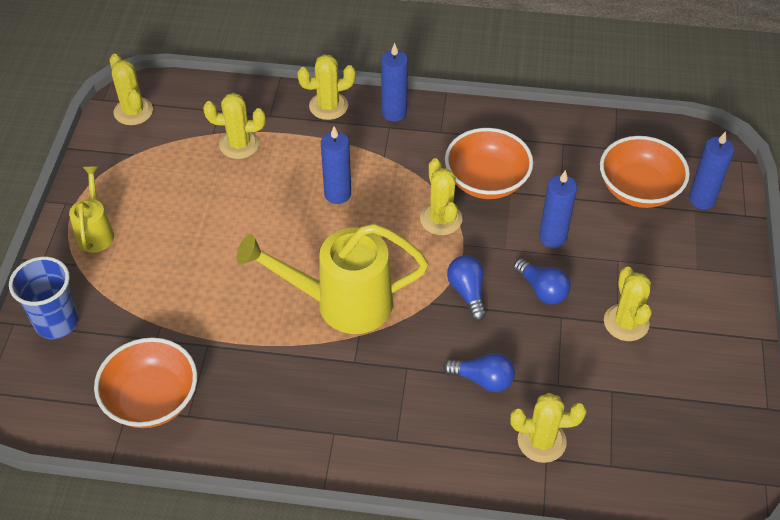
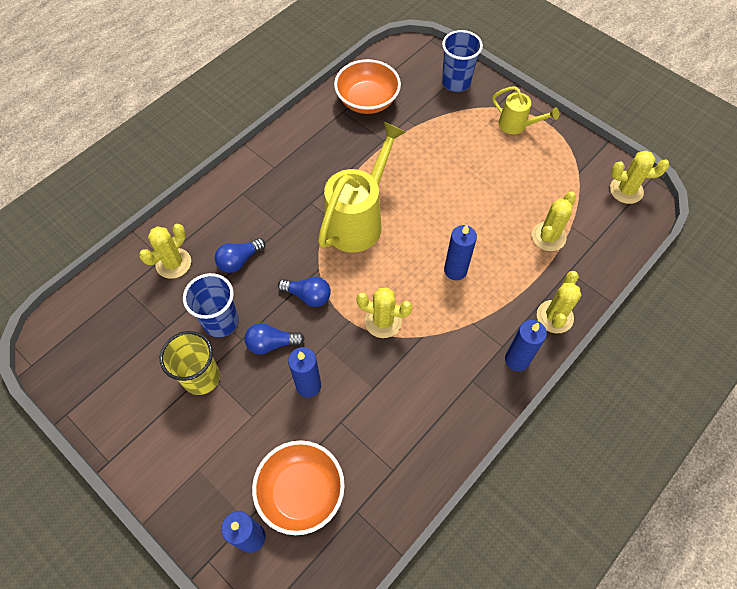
camera: 125 degrees right, 10 degrees up
(486, 181) = (396, 378): orange bowl -> none
(561, 347) = (221, 322): none -> blue cup
(626, 322) = (201, 377): yellow cactus -> yellow cup

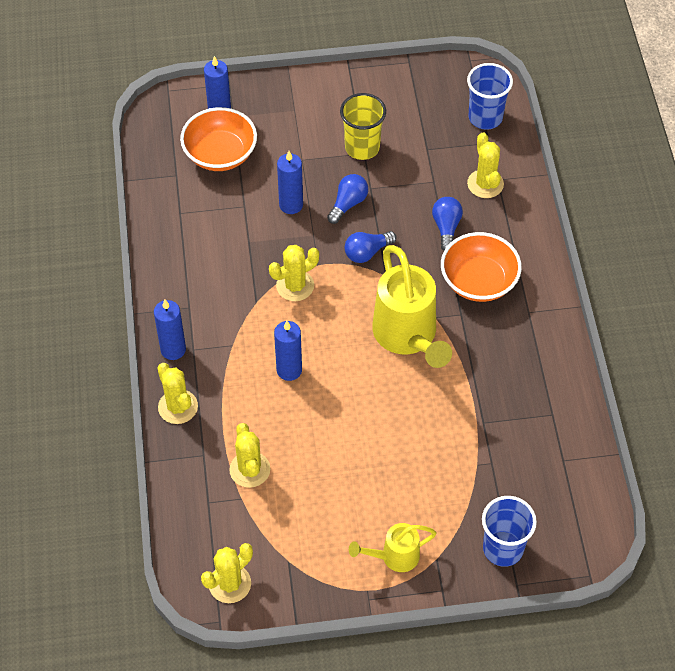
camera: 130 degrees right, 5 degrees down
(221, 322) = (399, 184): blue cup -> blue cup (485, 117)
(367, 101) = (548, 445): orange bowl -> orange bowl (478, 281)

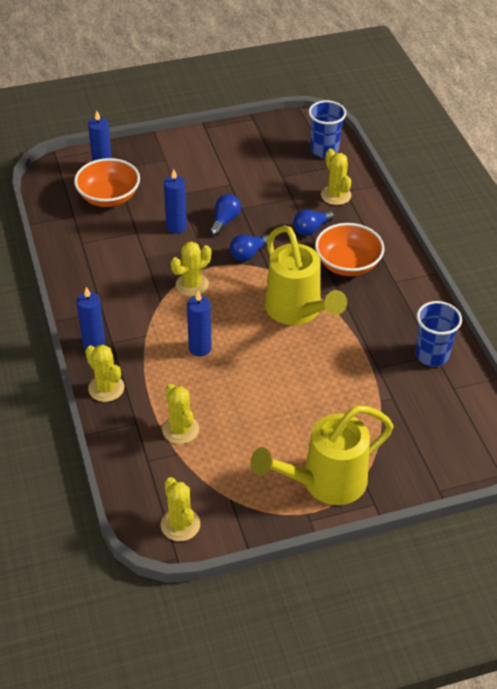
camera: 10 degrees left, 10 degrees down
(230, 584) = (180, 525): yellow cactus -> yellow cactus turned 60 degrees counterclockwise
(362, 147) = (228, 180): yellow cup -> none
(395, 556) = (325, 482): yellow watering can -> yellow watering can, size x1.88
(446, 227) = (311, 229): blue light bulb -> blue light bulb turned 120 degrees counterclockwise
(503, 548) = (419, 463): blue cup -> blue cup (432, 355)

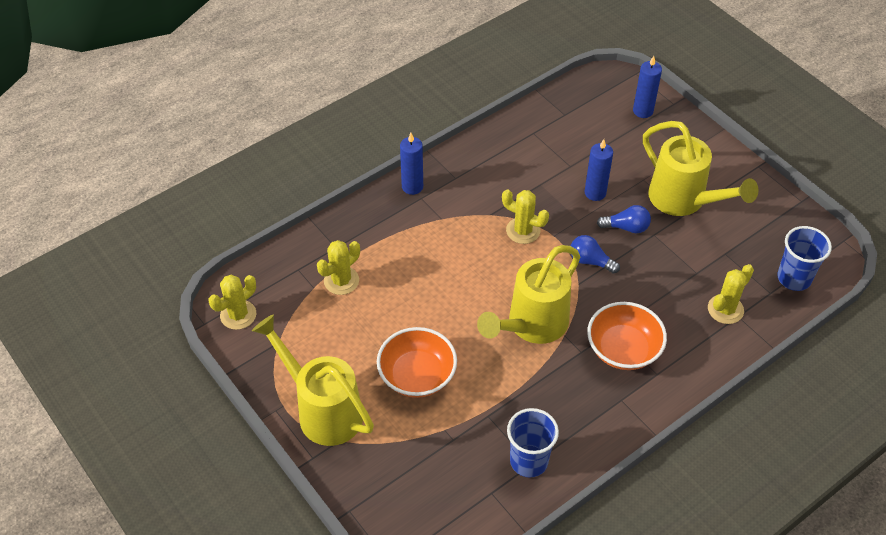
camera: 70 degrees right, 5 degrees up
(106, 388) = (366, 213): yellow cactus -> none
(109, 197) = (605, 130): orange bowl -> orange bowl (417, 376)
(200, 348) = (444, 263): blue candle -> none
(215, 179) = (683, 200): none -> yellow watering can
(311, 229) = (658, 302): blue light bulb -> none

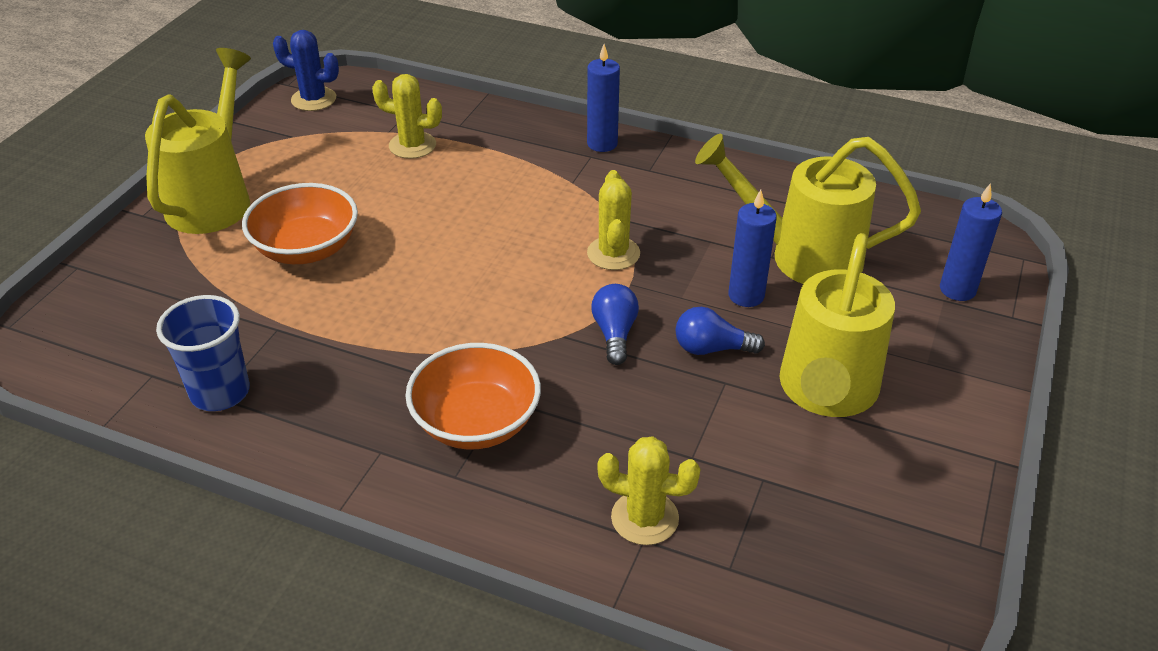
camera: 60 degrees right, 10 degrees down
(238, 315) = (314, 99): yellow cactus -> blue cactus
(532, 325) = (456, 316): yellow watering can -> yellow watering can (803, 256)
(626, 227) = (711, 348): blue light bulb -> blue light bulb turned 120 degrees clockwise
(794, 278) = (790, 592): blue cup -> none

